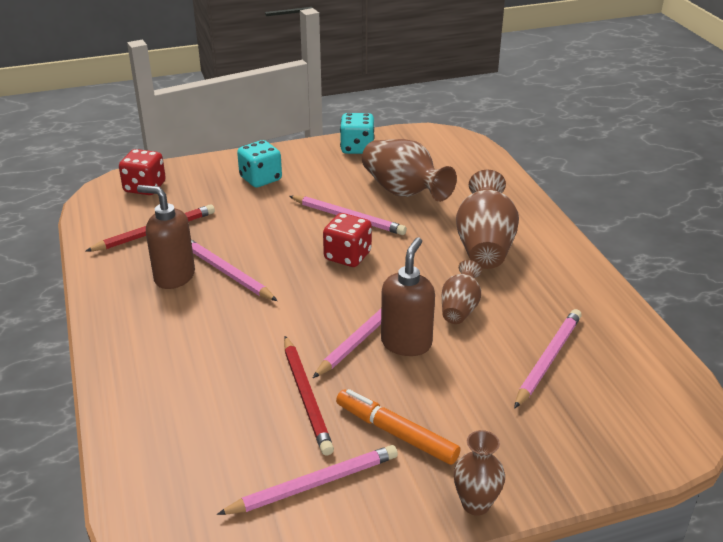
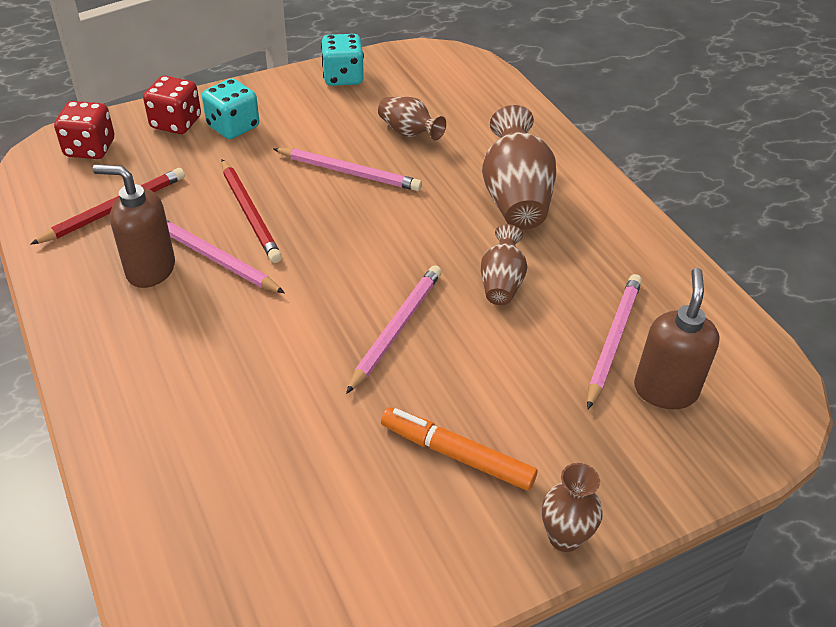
camera: 10 degrees left, 10 degrees up
(306, 397) = (342, 418): red pencil -> red pencil (249, 213)
(314, 484) = (372, 534): pink pencil -> none
(347, 256) = (357, 224): red dice -> red dice (176, 123)
(404, 192) = (409, 132): brown vase -> brown vase, size x0.58
(406, 343) = (447, 334): brown soap dispenser -> brown soap dispenser (665, 390)

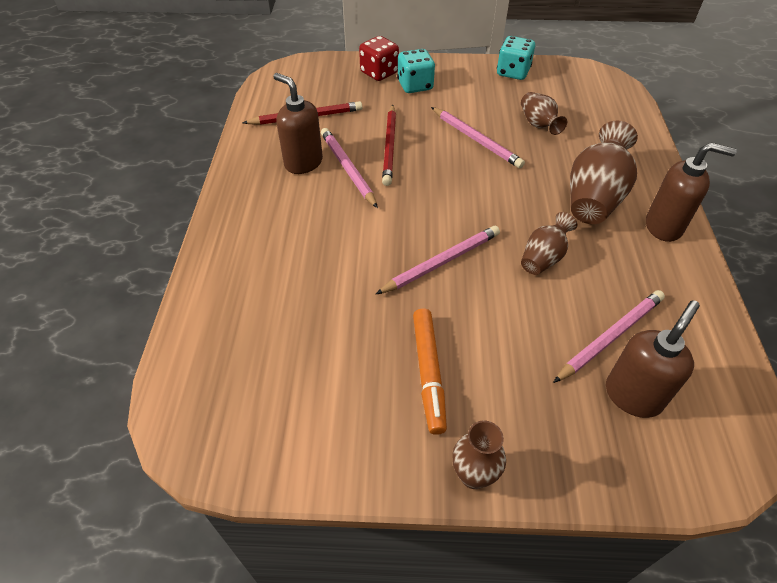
camera: 30 degrees right, 5 degrees up
(90, 148) = (316, 74): red dice -> none
(456, 455) = (428, 373): orange marker -> orange marker turned 150 degrees counterclockwise
(600, 206) = (664, 227): none -> brown soap dispenser

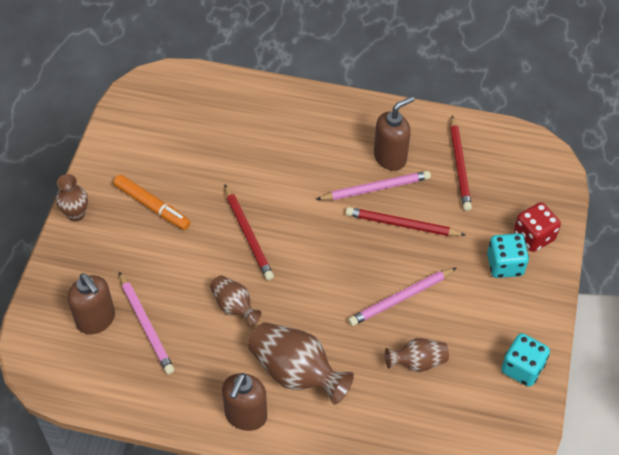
camera: 100 degrees right, 5 degrees up
(428, 373) = (152, 206): orange marker -> orange marker turned 150 degrees counterclockwise
(441, 262) = (248, 234): pink pencil -> red pencil

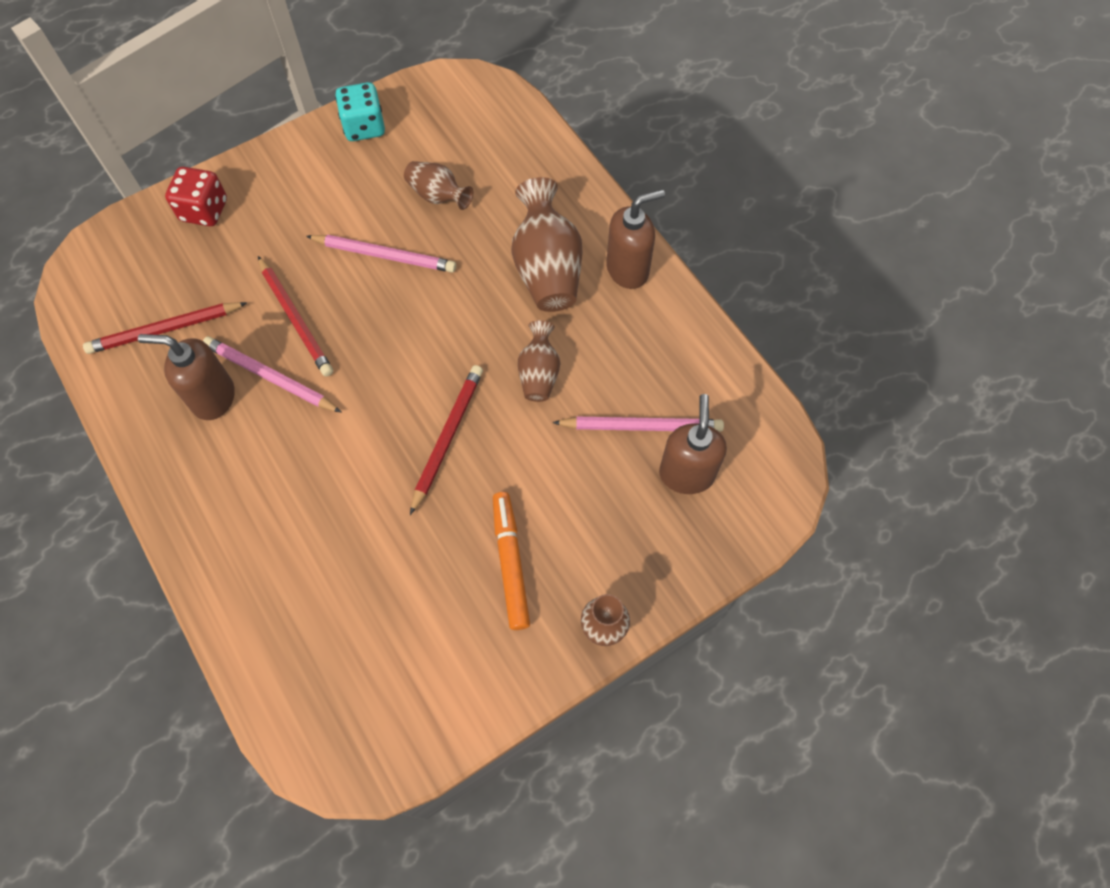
camera: 135 degrees left, 10 degrees up
(146, 325) = (641, 426): pink pencil -> pink pencil turned 75 degrees clockwise
(459, 165) = (165, 329): red pencil -> red pencil turned 150 degrees counterclockwise
(505, 265) = (262, 209): turquoise dice -> none

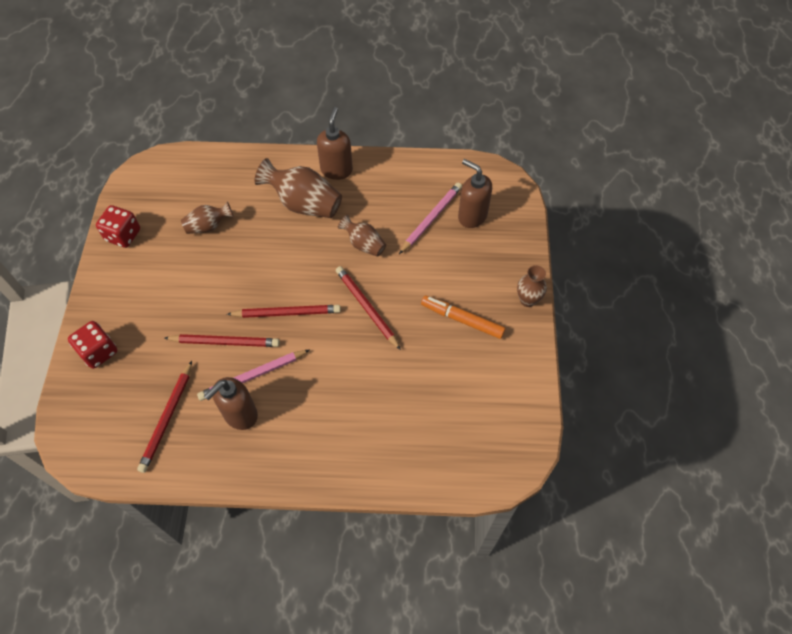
camera: 55 degrees left, 5 degrees down
(364, 127) = (123, 235): turquoise dice -> red dice
(378, 355) = (286, 313): none -> red pencil
(384, 255) = (223, 274): pink pencil -> none

